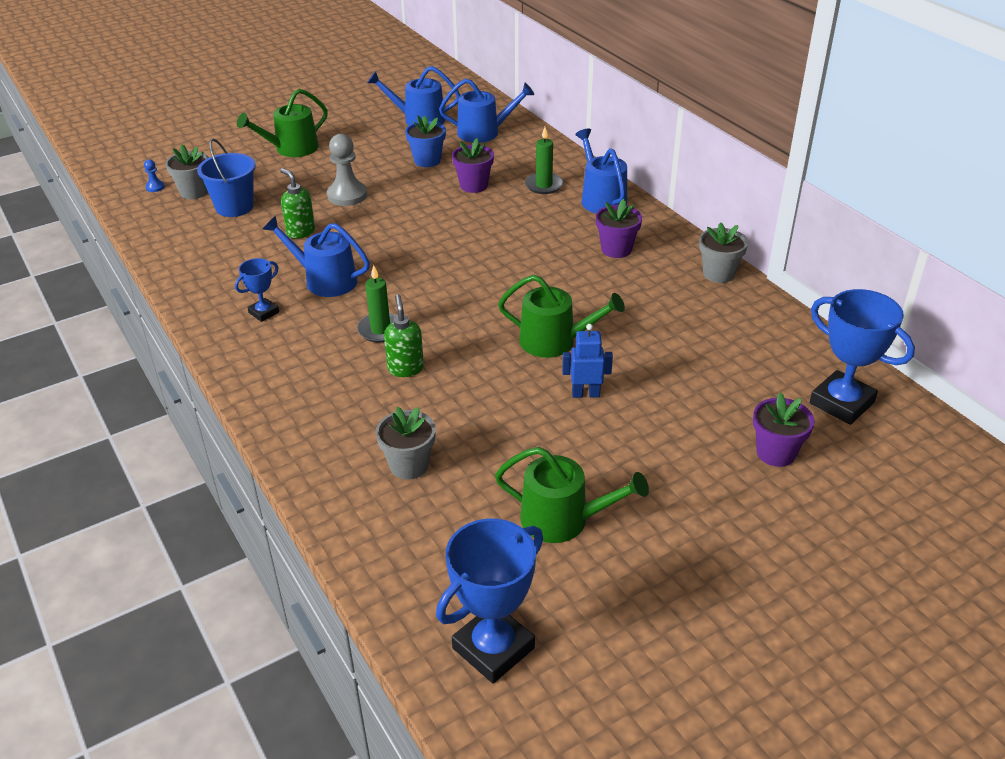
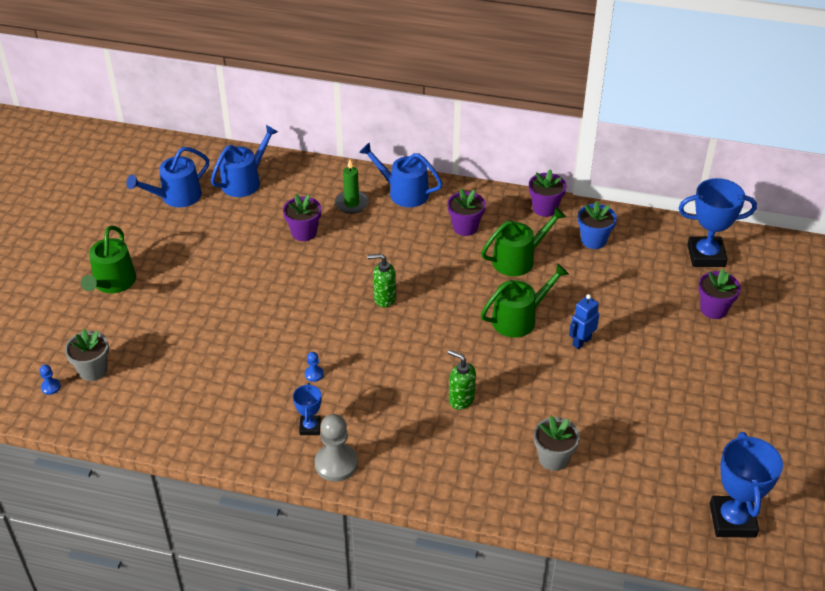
camera: 45 degrees left, 5 degrees up
(234, 207) = (149, 361): blue bucket -> none
(300, 232) = (236, 349): green soap dispenser -> green soap dispenser (384, 298)
(325, 280) = (314, 374): blue watering can -> blue pawn
(347, 195) = (223, 297): grey pawn -> grey pawn (336, 464)
(380, 330) = (406, 384): green candle -> none
(427, 160) = (238, 231): blue flower pot -> blue flower pot (593, 240)
(563, 519) = (670, 426): green watering can -> green watering can (518, 259)
(718, 274) = (545, 208): grey flower pot -> purple flower pot

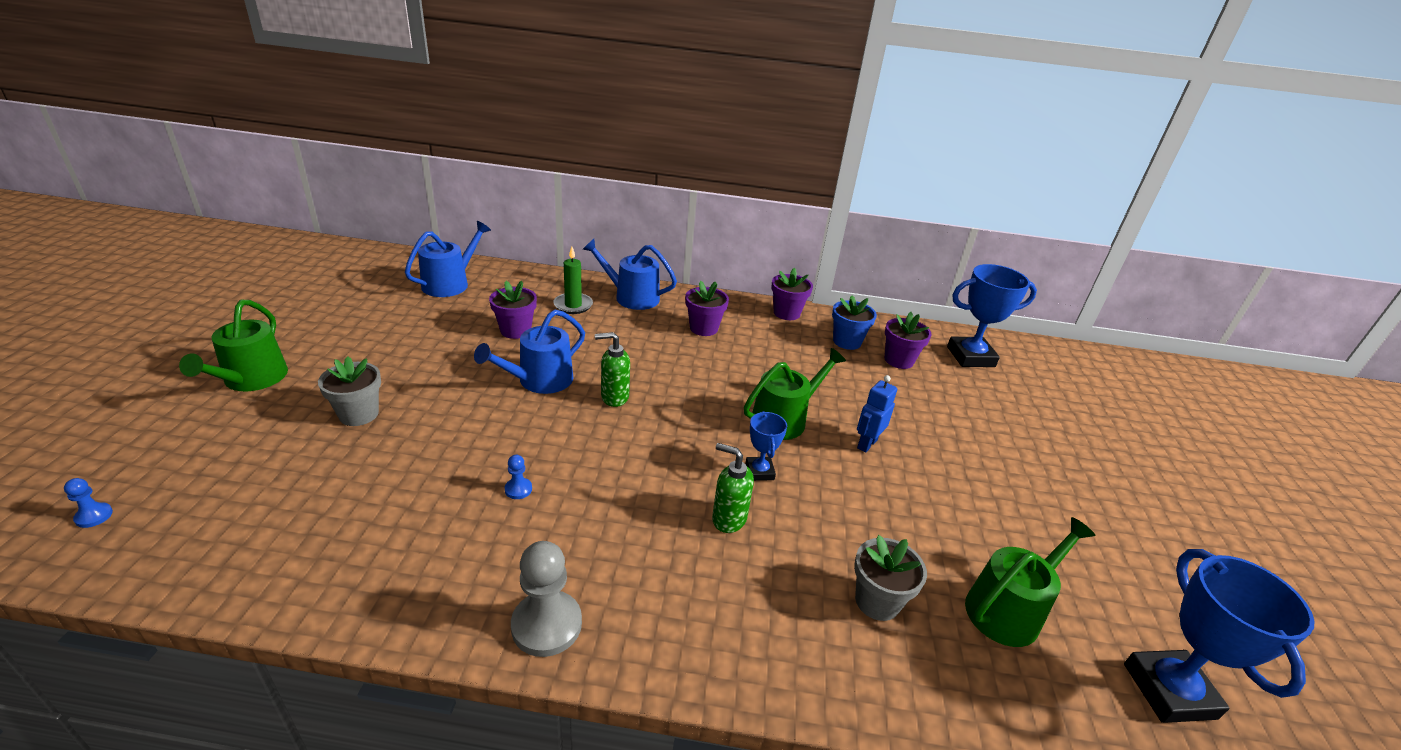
camera: 10 degrees left, 10 degrees down
(93, 370) = (177, 490): grey flower pot -> grey flower pot (359, 414)
(176, 197) = (365, 295): blue watering can -> blue watering can (540, 380)
(310, 427) = (507, 566): blue trophy -> blue trophy (759, 471)
(518, 259) = (769, 358): green watering can -> green watering can (1008, 609)
(713, 309) = (1003, 408): purple flower pot -> purple flower pot (899, 360)

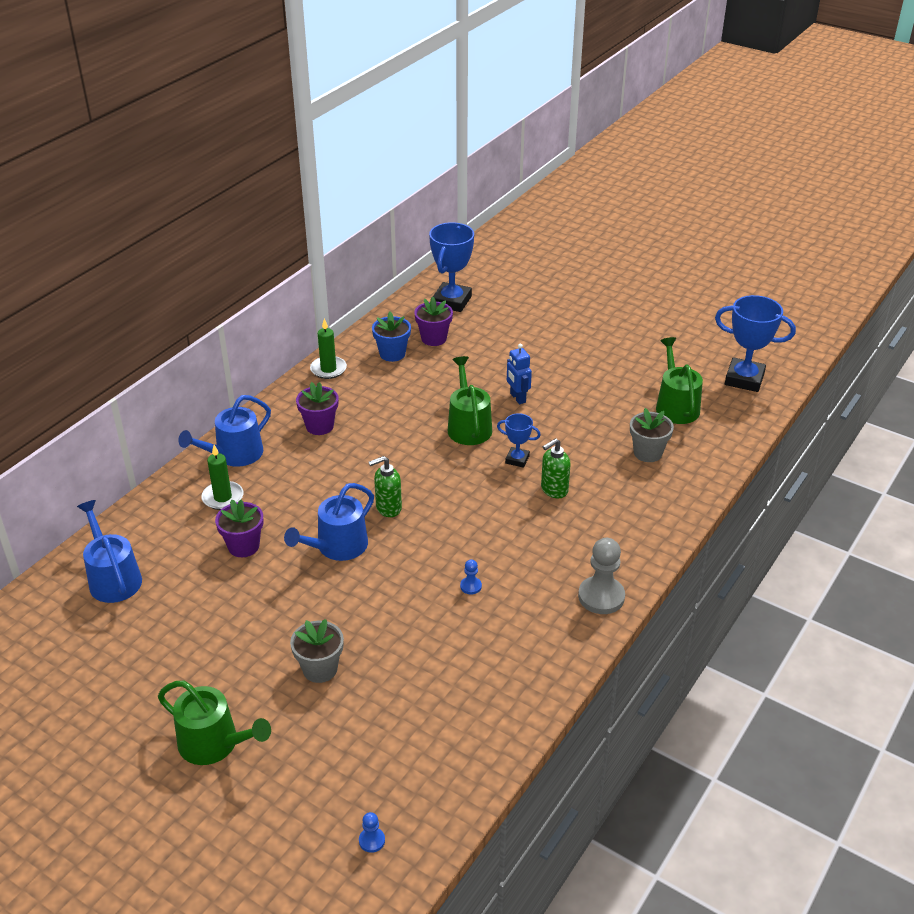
camera: 60 degrees left, 5 degrees up
(540, 380) = (337, 547): blue watering can -> blue watering can turned 60 degrees clockwise
(614, 397) = (388, 508): green soap dispenser -> green soap dispenser turned 45 degrees clockwise
(786, 313) = (328, 369): purple flower pot -> green candle

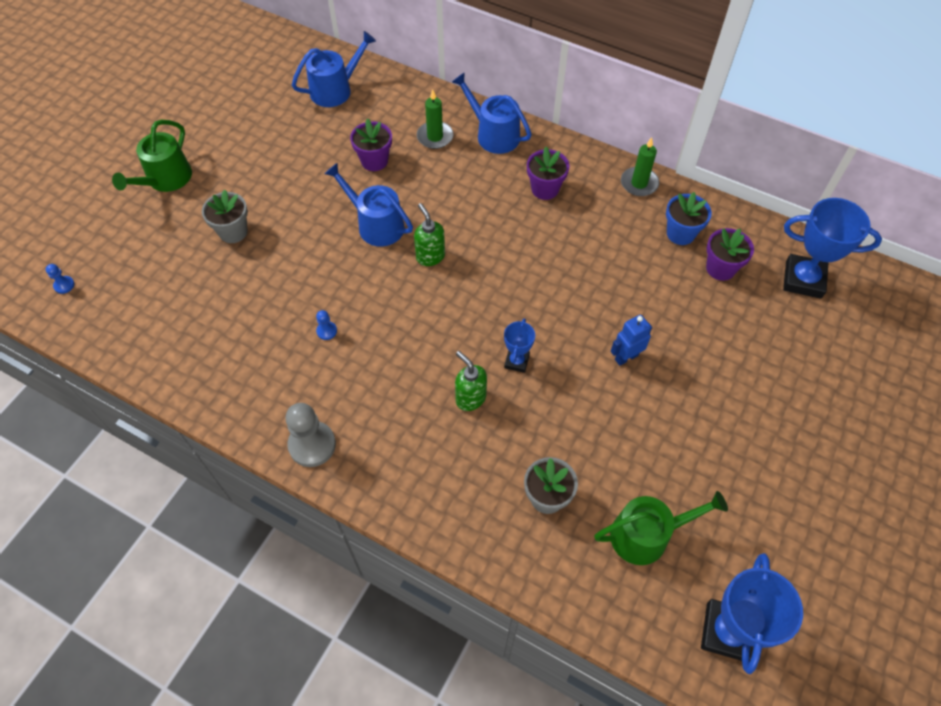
camera: 85 degrees right, 20 degrees up
(468, 426) = (566, 313): green watering can -> none

